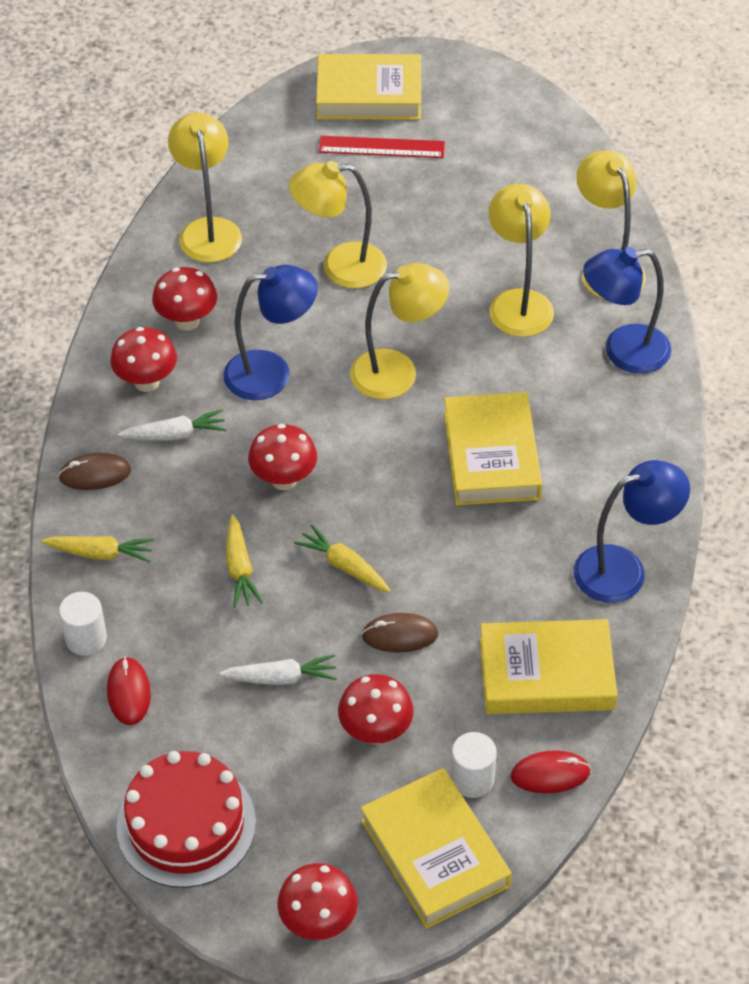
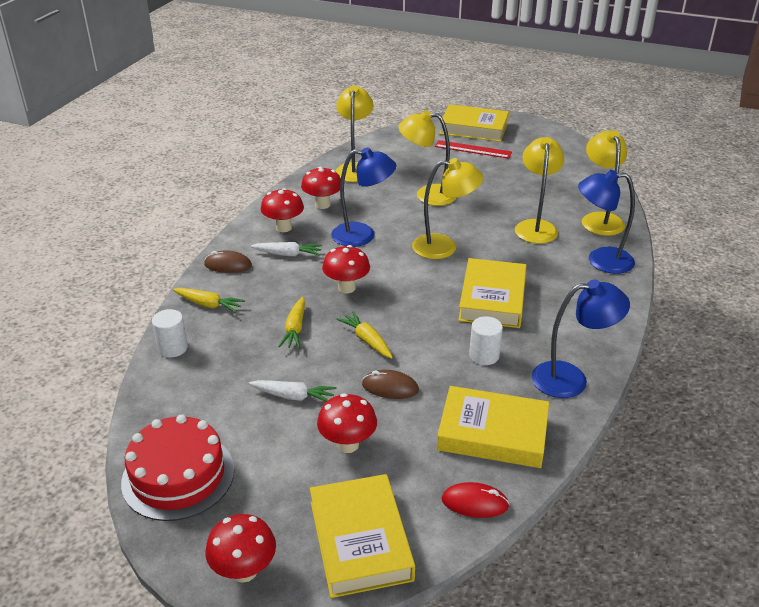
camera: 15 degrees right, 15 degrees down
(128, 693) = (183, 384): red mouse -> none
(472, 779) = (410, 492): white cylinder -> white cylinder (484, 355)

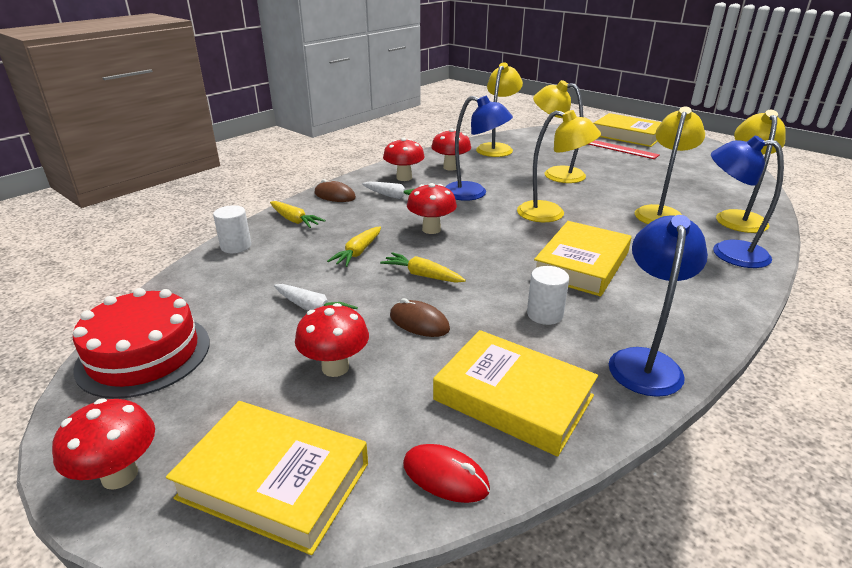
camera: 20 degrees right, 5 degrees down
(360, 540) = (274, 480): yellow book -> yellow book turned 75 degrees counterclockwise
(367, 340) = (422, 275): yellow carrot -> yellow carrot turned 45 degrees counterclockwise
(571, 379) = (644, 361): blue lamp -> blue lamp turned 90 degrees counterclockwise

